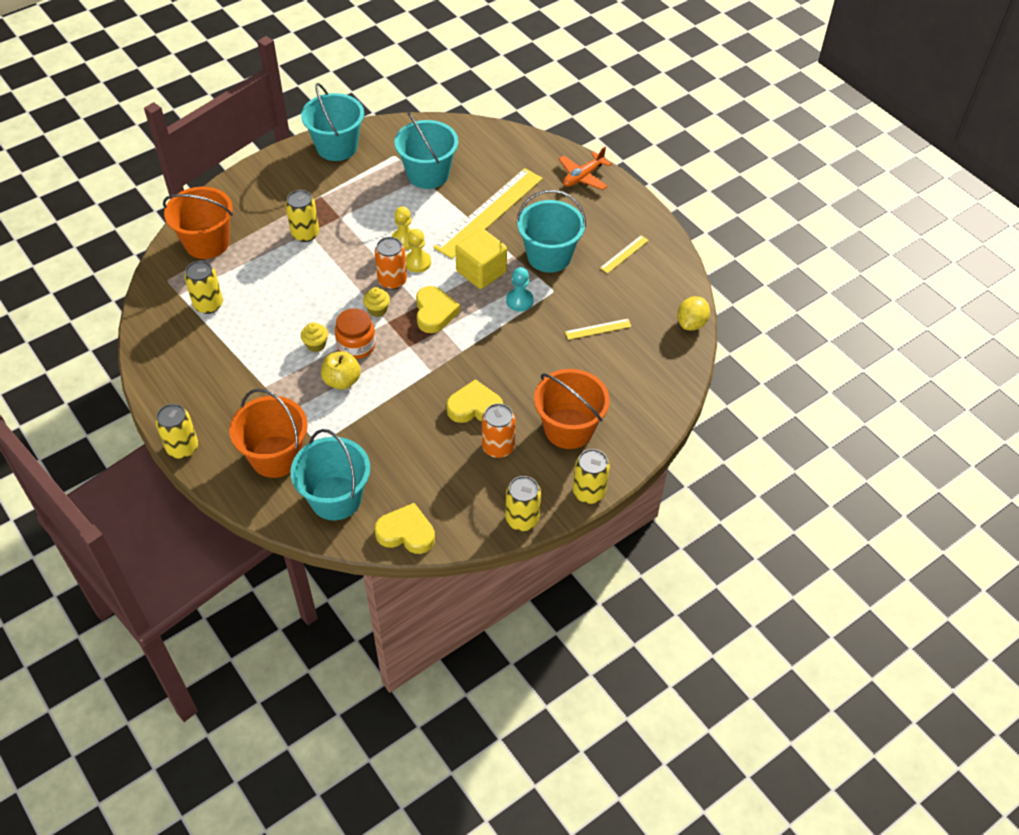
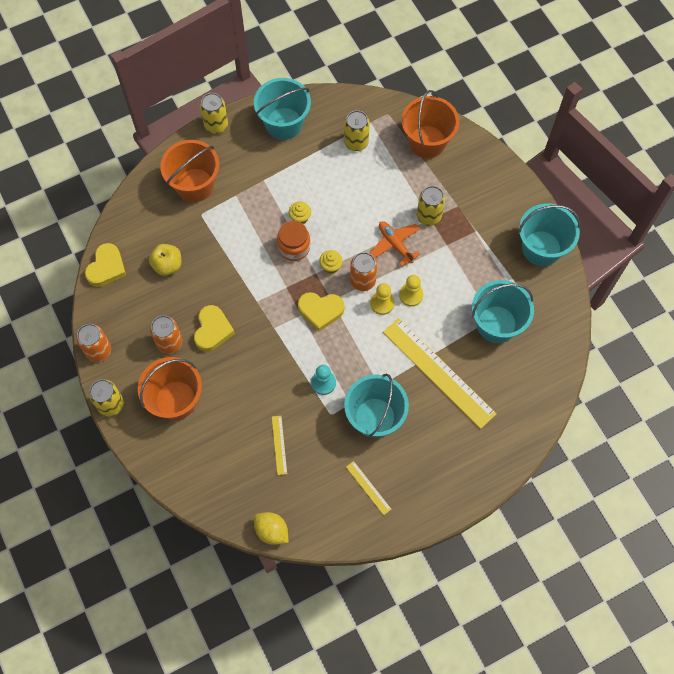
camera: 100 degrees right, 15 degrees up
(336, 498) = (148, 223): turquoise bucket -> turquoise bucket (284, 123)
(342, 381) = (259, 234): yellow apple -> yellow apple (167, 265)
(481, 272) = (363, 355): yellow cube -> none
(522, 519) = (98, 350): yellow can -> orange can
(583, 176) = (480, 469): orange plane -> orange plane (395, 244)

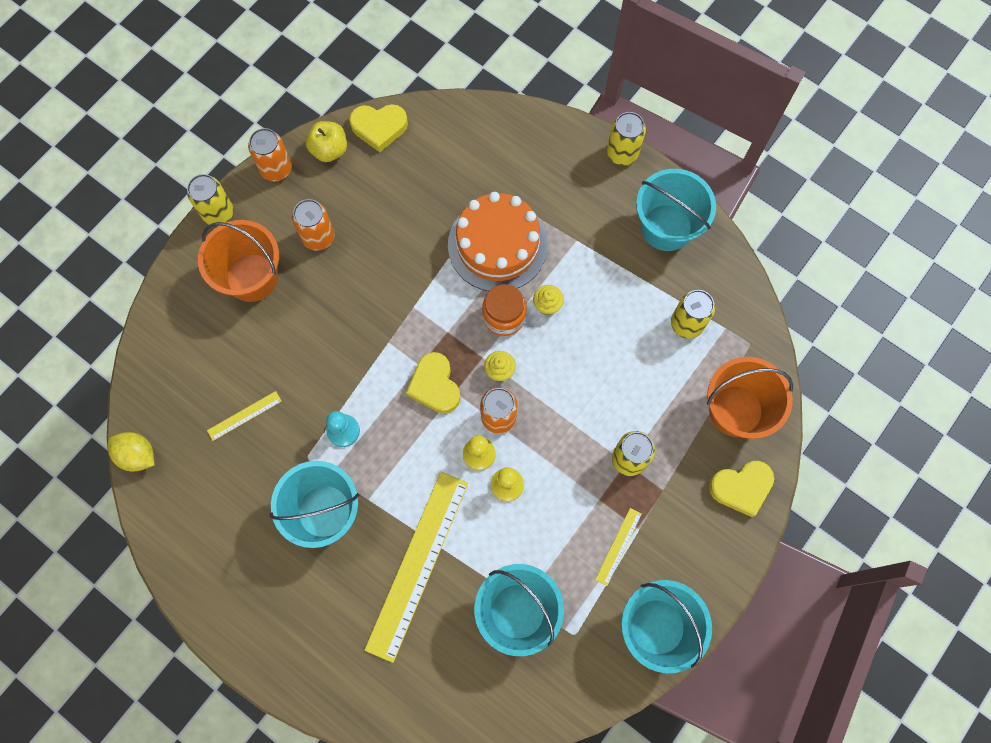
camera: 65 degrees right, 5 degrees up
(167, 265) = (413, 189): yellow apple -> yellow apple (329, 150)
(195, 185) = (530, 168): orange bucket -> none
(212, 330) = (354, 276): yellow heart -> yellow heart (741, 488)
(240, 229) = (497, 245): none -> orange cake
(272, 531) = (137, 455): yellow lemon -> yellow lemon turned 75 degrees counterclockwise
(368, 487) = (232, 543): yellow ruler -> yellow ruler (618, 546)
(395, 244) = (567, 434): orange plane -> none

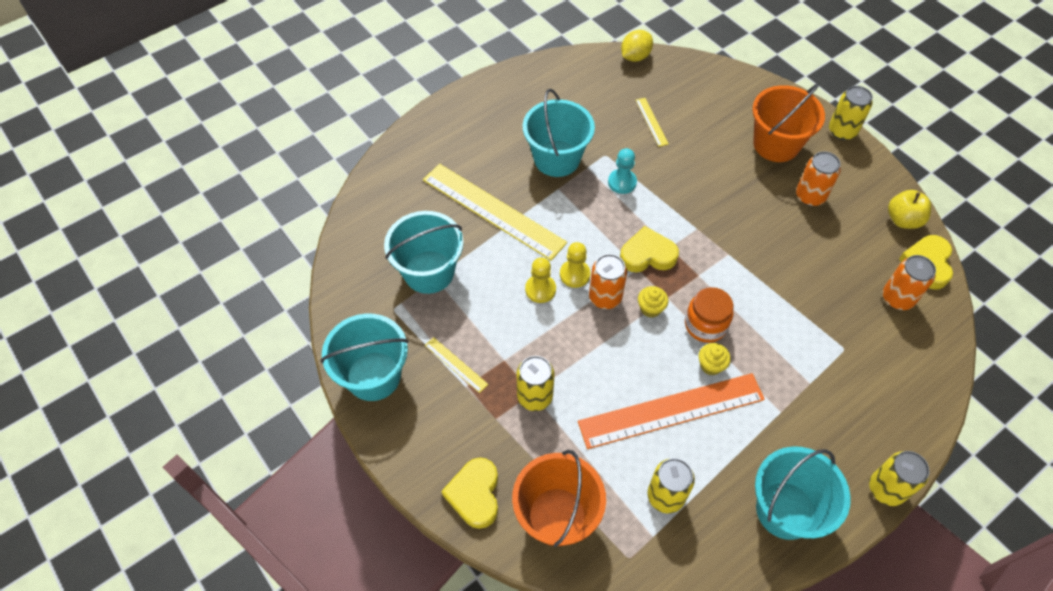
camera: 105 degrees right, 15 degrees down
(276, 169) = (884, 177): orange can -> orange can (897, 298)
(497, 245) = (784, 337): orange cake -> none
(604, 332) = (671, 411): none -> orange ruler

